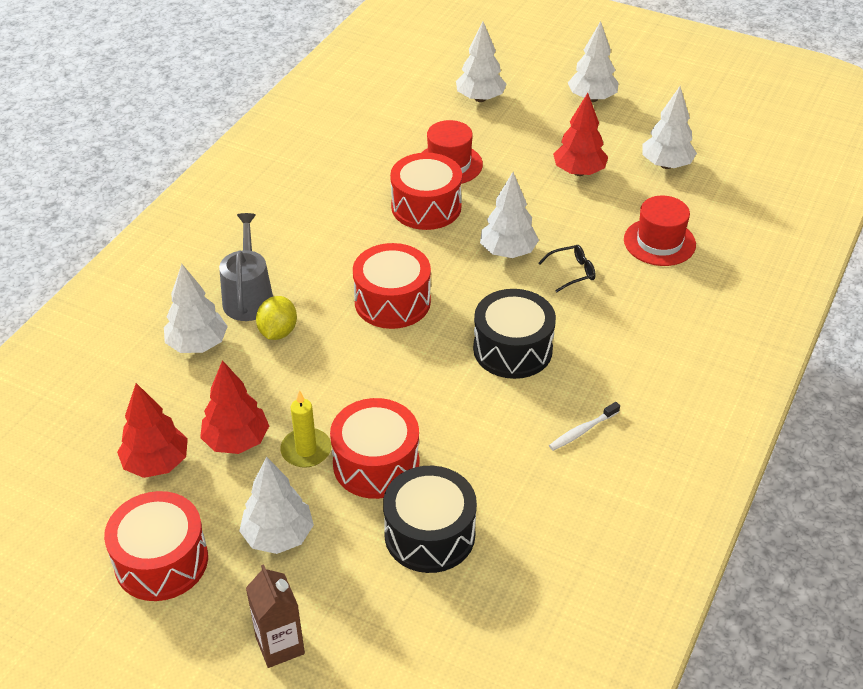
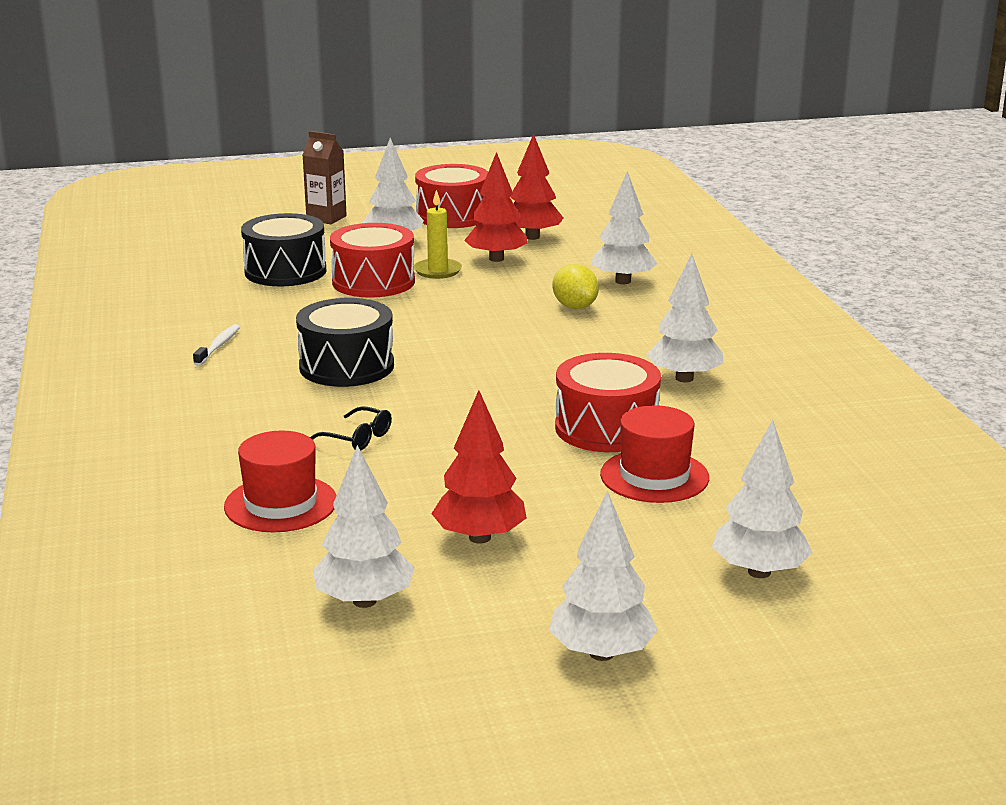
camera: 140 degrees right, 20 degrees down
(248, 297) = (641, 313): grey watering can -> none
(392, 301) = (510, 354): red drum -> none
(508, 252) = (453, 427): white tree -> white tree (684, 378)
(572, 272) = (358, 438): black glasses -> black glasses turned 90 degrees counterclockwise

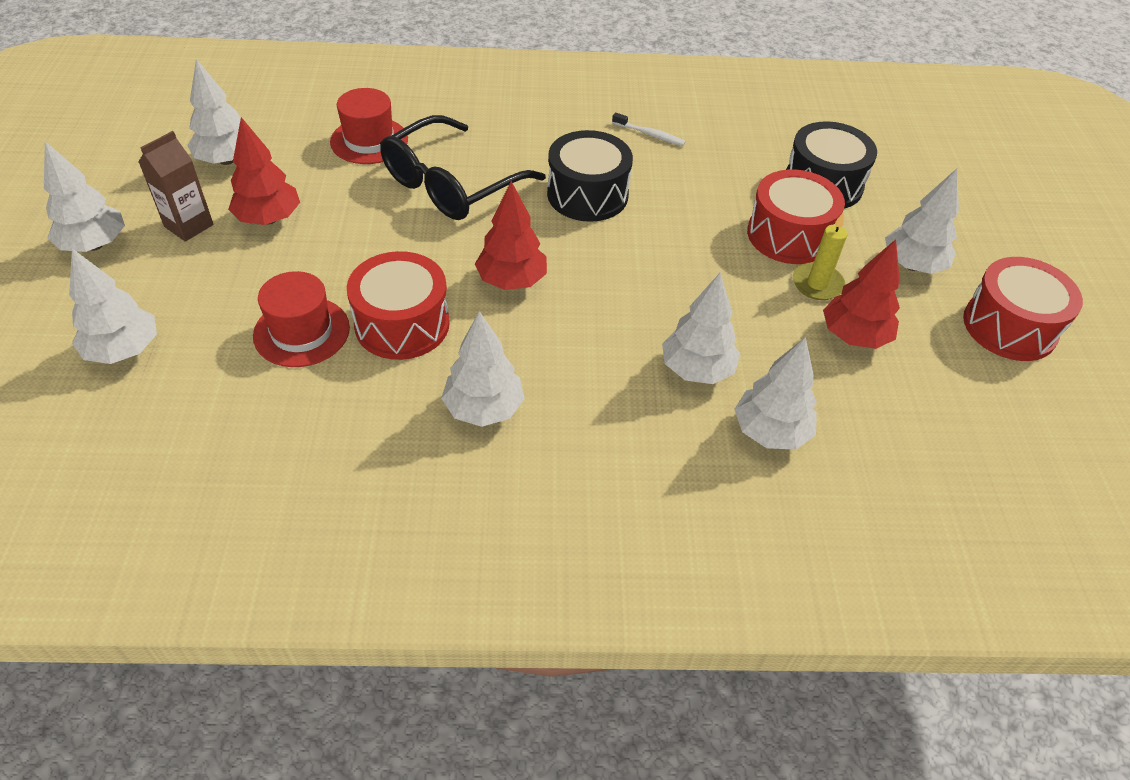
camera: 100 degrees right, 25 degrees up
(326, 218) = (989, 227): brown carton -> brown carton (189, 226)
(358, 438) = (451, 184): black glasses -> black glasses, size x2.45
(532, 237) = (933, 383): red tree -> red tree (512, 281)
(575, 307) = (696, 370): yellow lemon -> white tree

